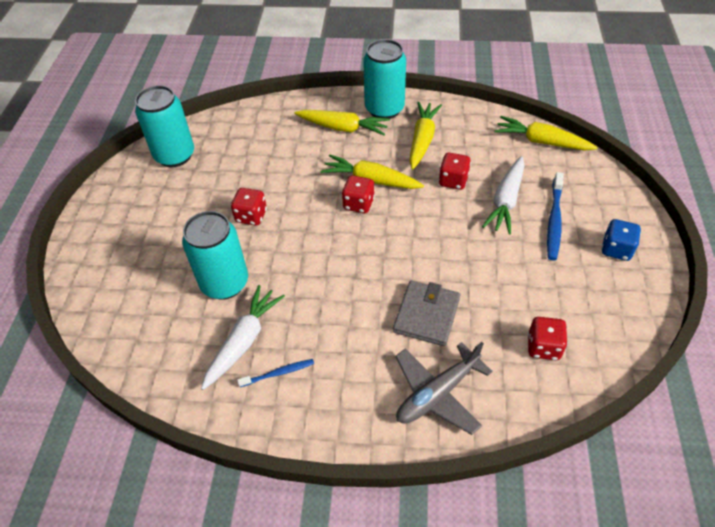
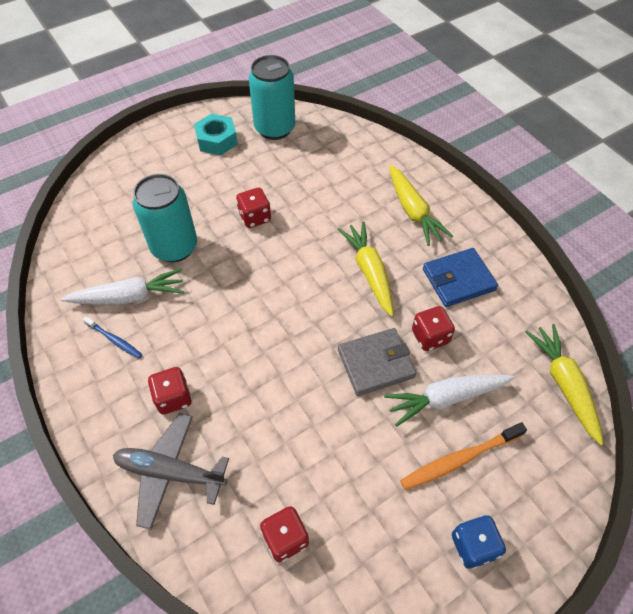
camera: 50 degrees right, 5 degrees up
(142, 197) = (217, 140): none -> turquoise nut
(358, 204) = (333, 281): red dice -> red dice (173, 398)
(384, 109) = (469, 225): turquoise can -> none
(422, 140) = (458, 280): yellow carrot -> blue wallet
(426, 315) = (249, 412): grey wallet -> grey wallet (376, 363)
(554, 221) = (459, 459): blue toothbrush -> orange toothbrush

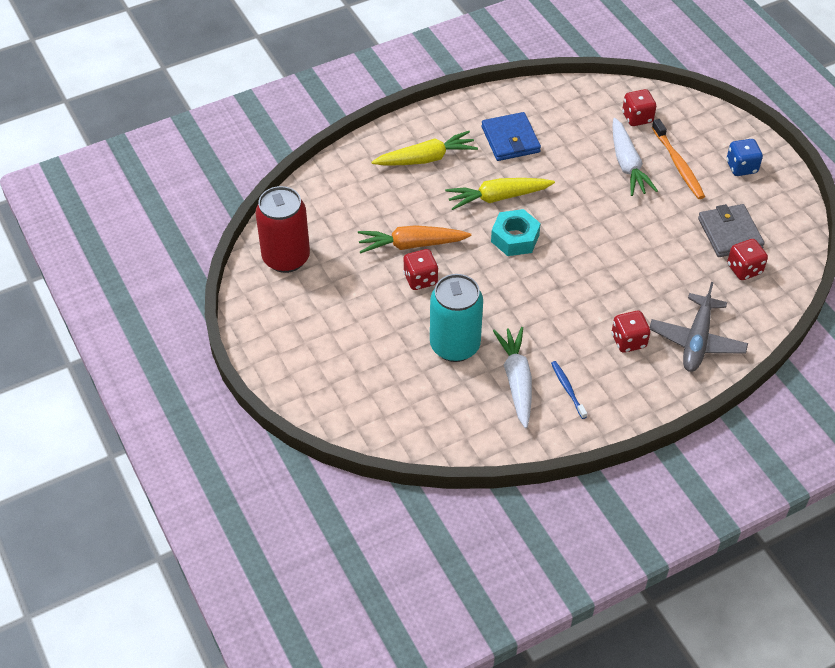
camera: 85 degrees left, 5 degrees down
(115, 340) = (567, 389): blue toothbrush -> blue toothbrush turned 60 degrees counterclockwise
(217, 140) = (296, 311): turquoise nut -> turquoise nut (515, 238)
(274, 128) = (286, 258): turquoise can -> red can
(297, 208) = (412, 245): none -> orange carrot
(376, 363) = (595, 203): grey wallet -> grey wallet (729, 233)
(430, 337) = (569, 166): red dice -> red dice (637, 118)
(564, 385) = (615, 96): yellow carrot -> none

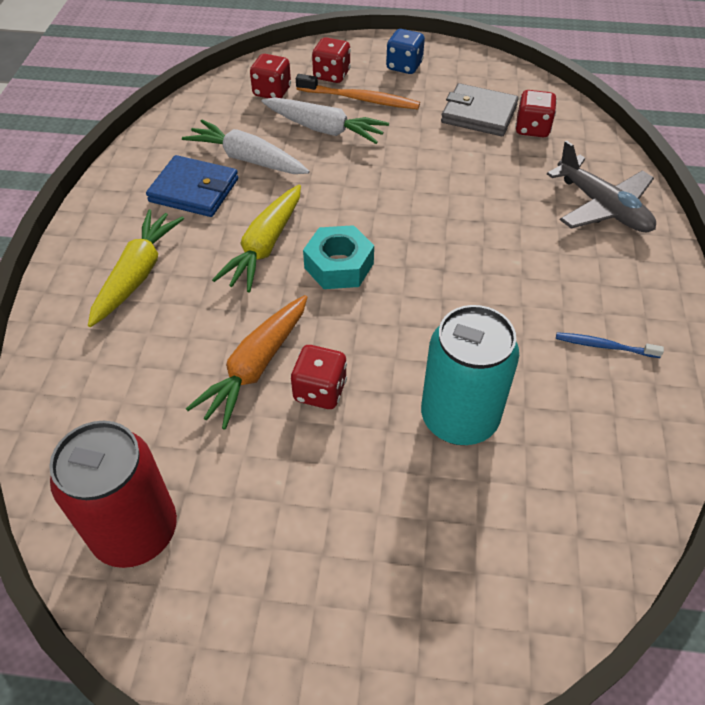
camera: 55 degrees left, 0 degrees up
(516, 381) = (561, 387): white carrot -> white carrot (248, 159)
(628, 341) = (566, 256): red dice -> red dice (331, 75)

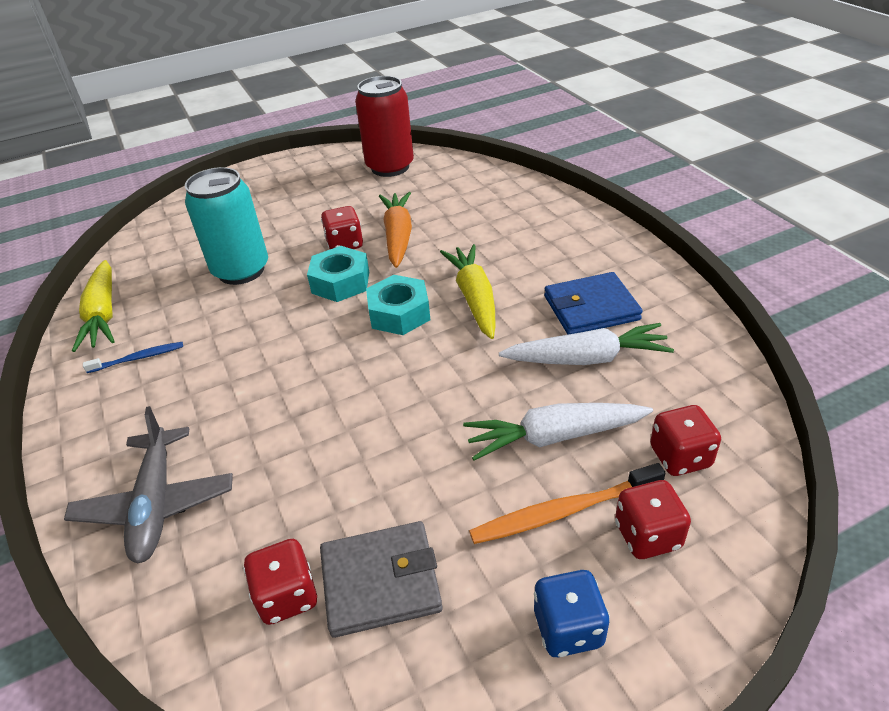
camera: 150 degrees right, 10 degrees down
(137, 275) = (542, 240): yellow carrot -> yellow carrot (103, 314)
(363, 333) = (340, 282): none -> turquoise nut
(602, 207) = (156, 504): grey plane -> grey plane turned 120 degrees counterclockwise

